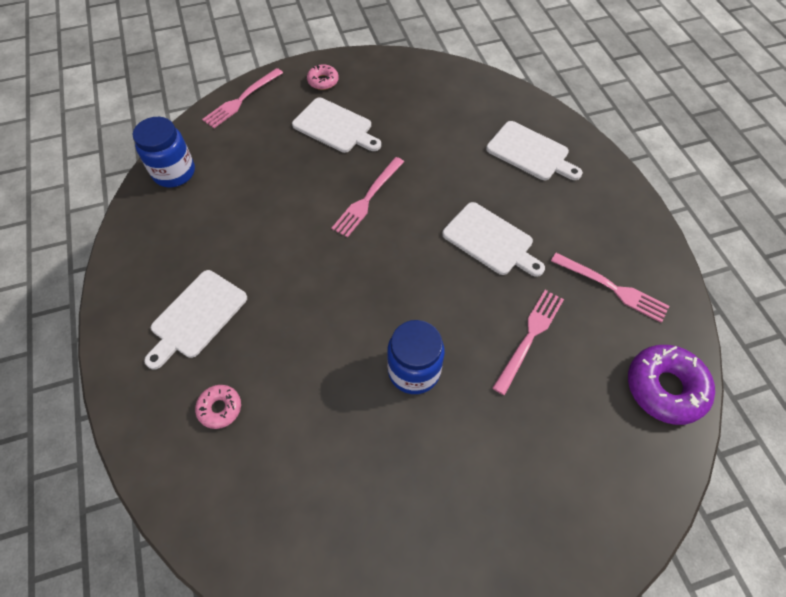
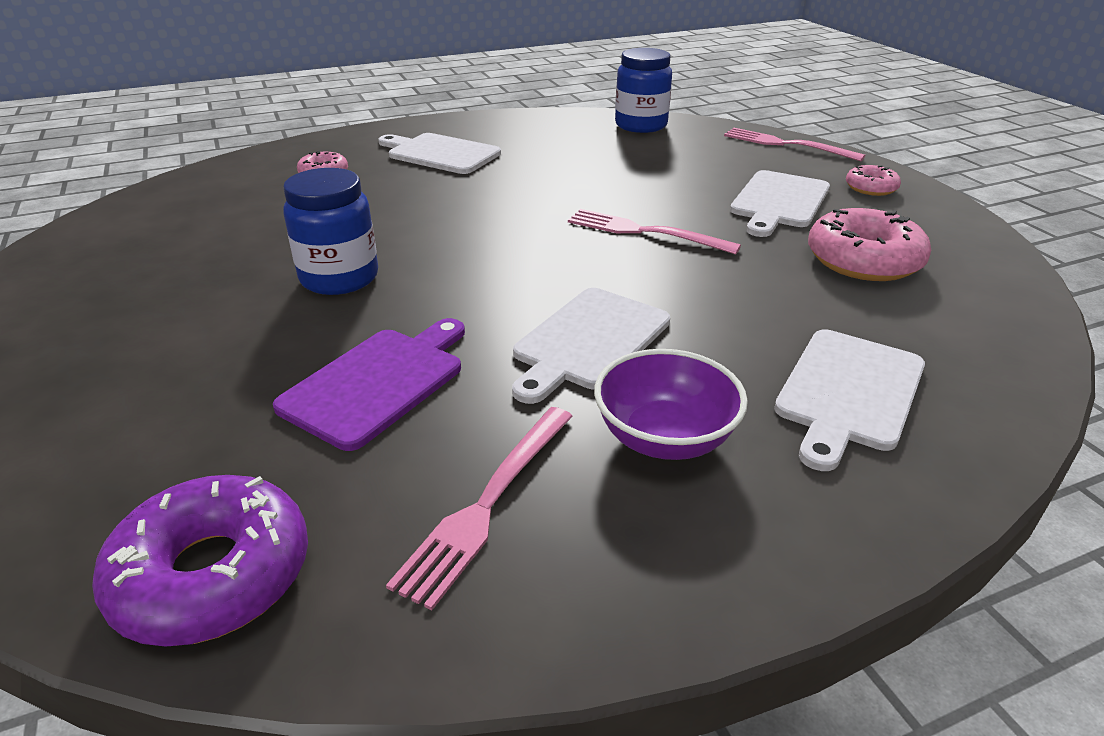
camera: 85 degrees right, 25 degrees down
(413, 112) = (863, 260): none -> pink donut
(530, 337) = (378, 383): pink fork -> purple cutting board
(565, 221) = (664, 438): none -> purple bowl

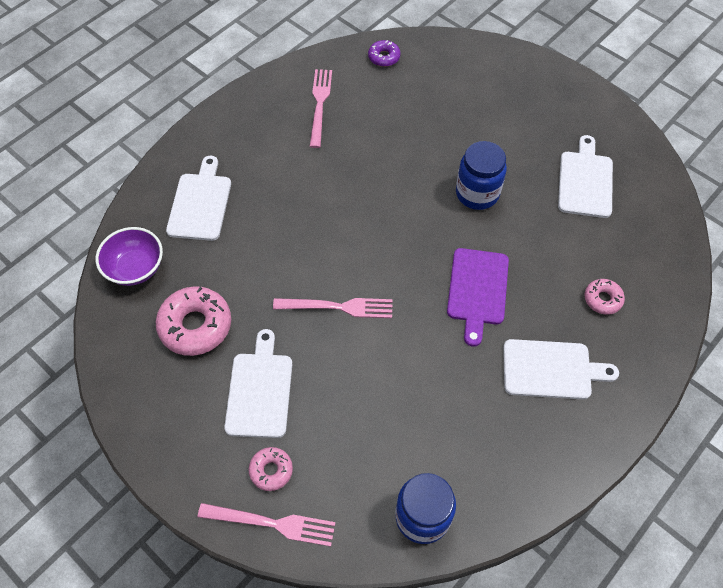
camera: 155 degrees right, 25 degrees up
(213, 575) = (384, 57): purple donut -> purple donut, size x0.54
(378, 383) = (398, 137): purple cutting board -> purple cutting board (477, 290)
(588, 341) = (324, 194): white cutting board -> white cutting board (585, 181)
(664, 438) = (270, 152): purple bowl -> purple bowl (135, 268)
(871, 188) = (191, 447): pink donut -> pink donut (271, 470)

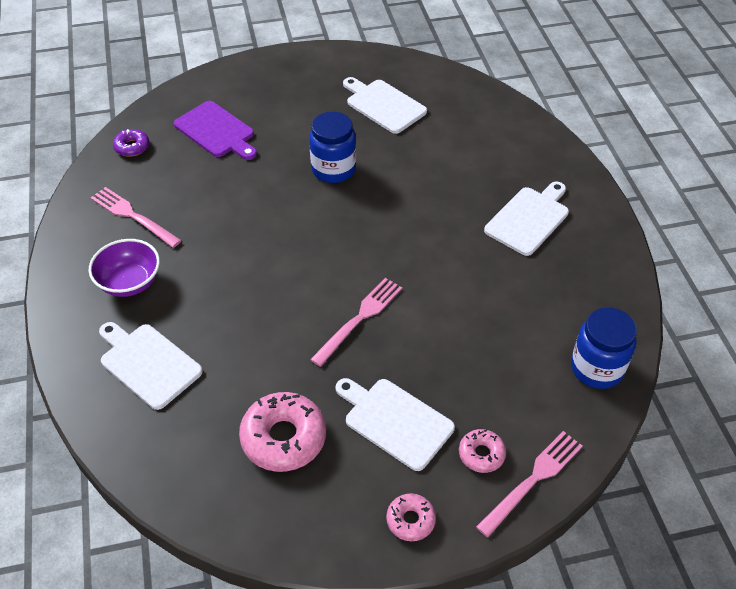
camera: 55 degrees left, 10 degrees down
(135, 268) = (170, 457): purple bowl -> purple bowl (130, 282)
(477, 290) = (423, 221): purple cutting board -> purple cutting board (216, 131)
(602, 299) = (493, 156): pink donut -> pink donut (410, 520)

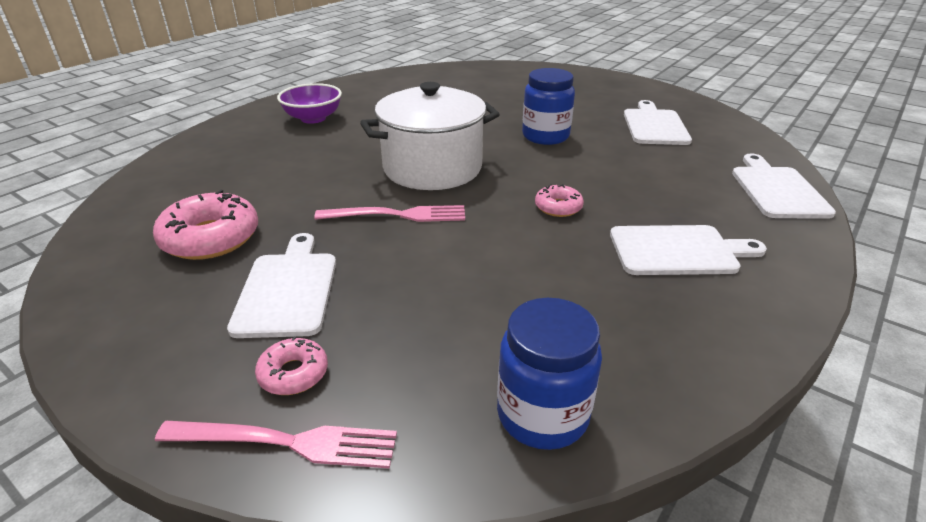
camera: 50 degrees right, 15 degrees down
(132, 147) = (438, 73): purple donut -> none
(133, 216) = (376, 96): pink fork -> none
(148, 363) = (240, 153): white cutting board -> white cutting board (777, 190)
(216, 131) = (500, 88): purple cutting board -> none
(312, 261) = (432, 168): none -> white pot
(410, 520) = (151, 362): pink donut -> pink donut (558, 207)

